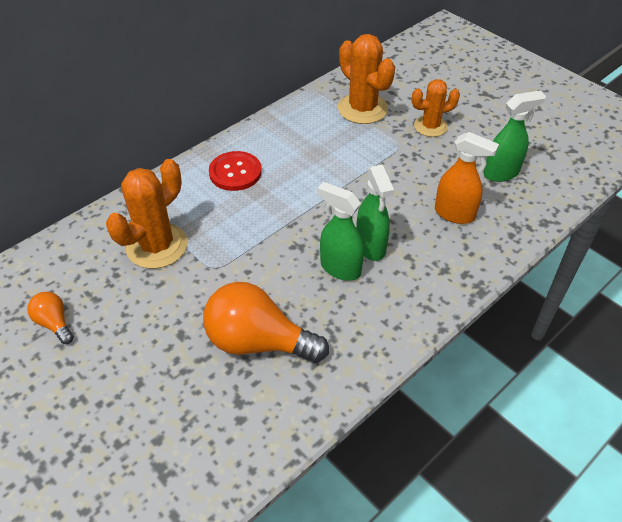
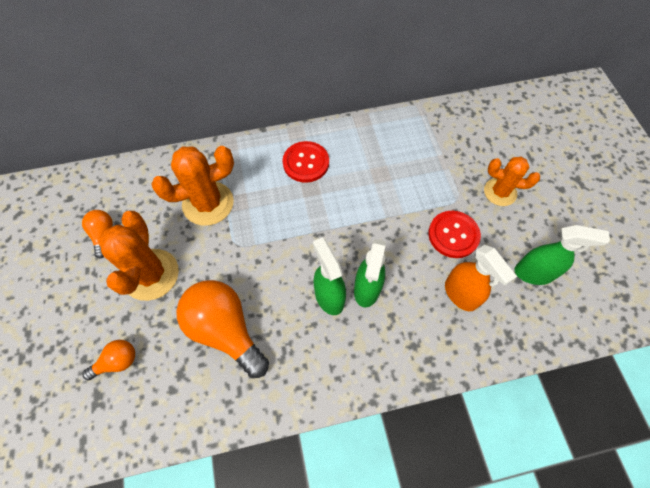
camera: 30 degrees right, 15 degrees up
(160, 426) = (117, 362): none -> orange light bulb
(362, 109) = (450, 146): orange cactus -> orange cactus (151, 274)
(415, 173) = (453, 235): none -> red button

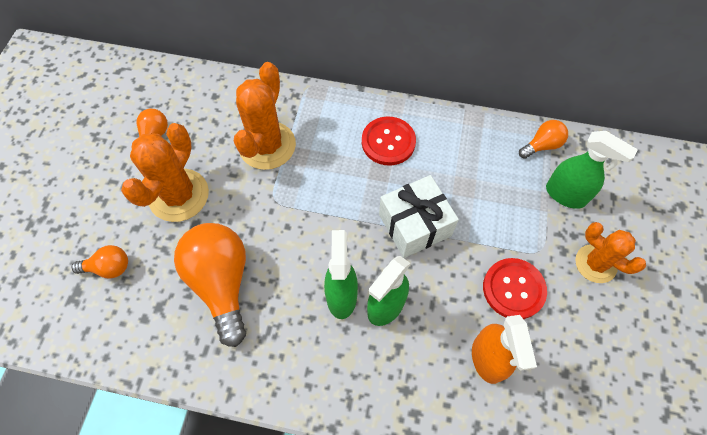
camera: 25 degrees right, 0 degrees up
(208, 203) = (267, 145): orange cactus -> orange cactus turned 75 degrees counterclockwise
(358, 218) = (415, 225): none -> white gift
(421, 122) = (542, 145): none -> orange light bulb
(533, 273) = (588, 374): green spray bottle -> green spray bottle (566, 195)

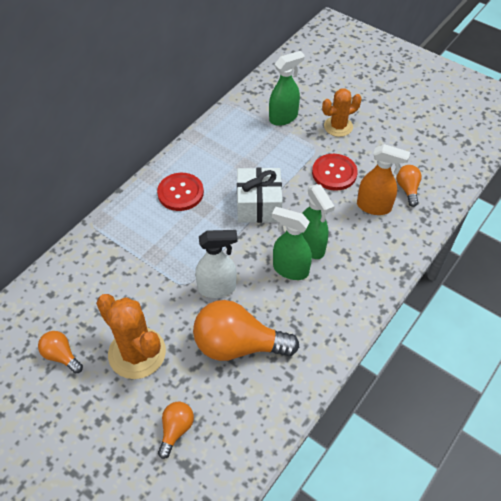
camera: 65 degrees left, 10 degrees down
(267, 145) = (130, 272): orange cactus -> none
(283, 232) = (217, 288): none -> white spray bottle
(542, 145) = (240, 112): orange light bulb -> orange light bulb (407, 189)

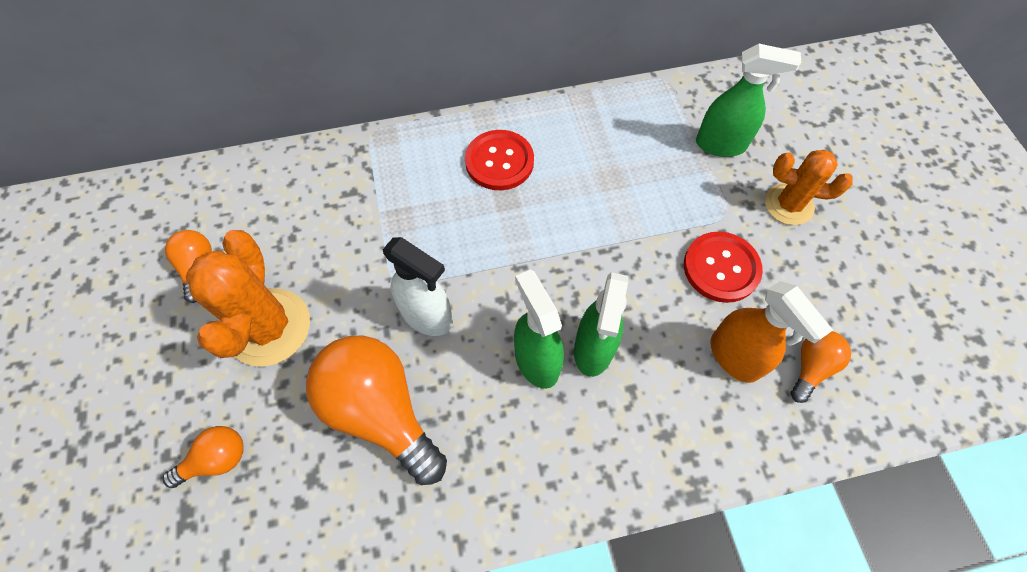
camera: 40 degrees right, 10 degrees up
(259, 205) = (578, 243): white gift -> none

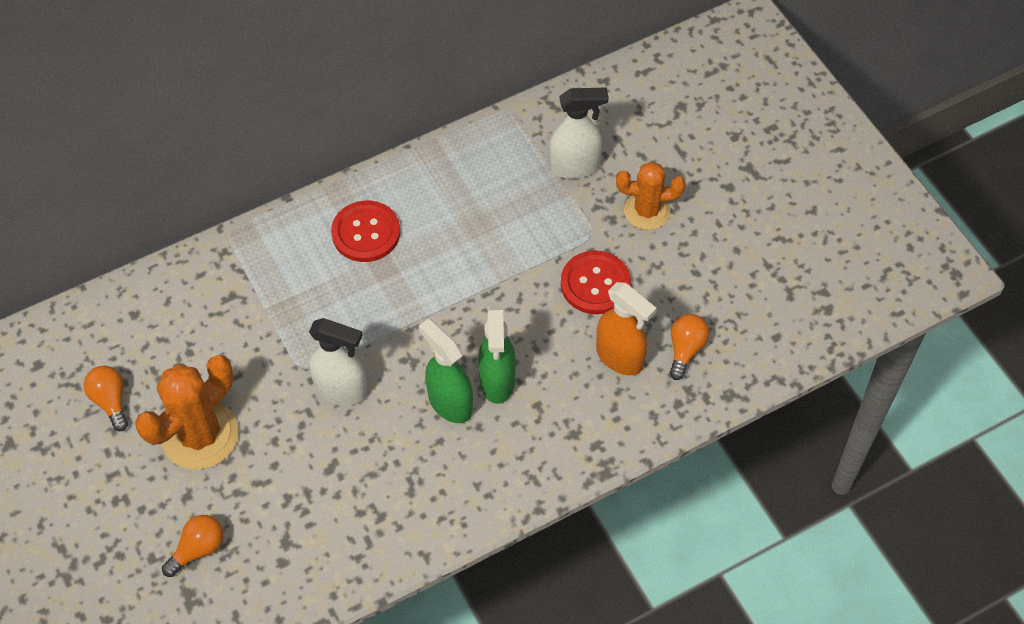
camera: 15 degrees left, 5 degrees down
(269, 327) = (200, 435): orange cactus -> orange cactus turned 60 degrees clockwise
(381, 411) = (326, 476): orange light bulb -> none
(721, 145) = (575, 166): green spray bottle -> white spray bottle

